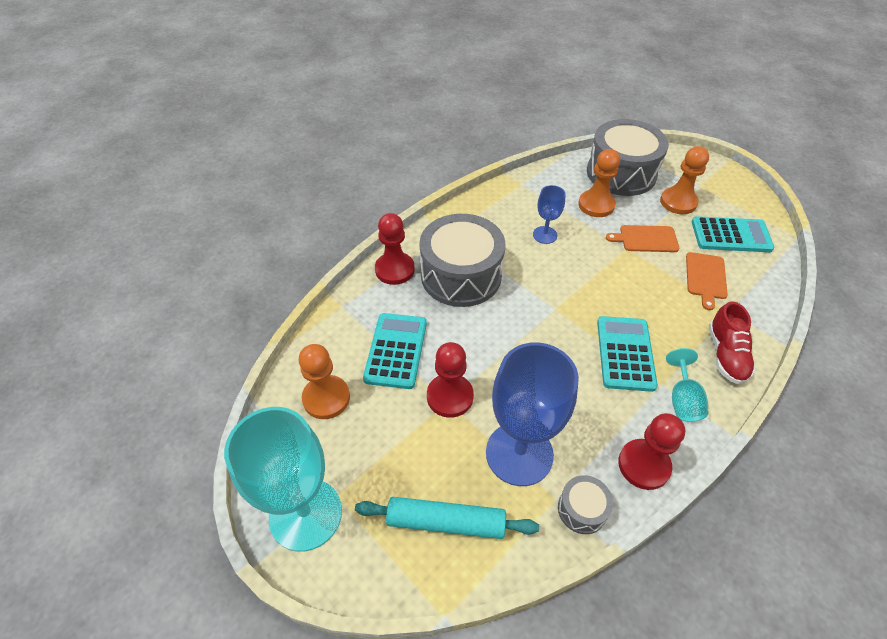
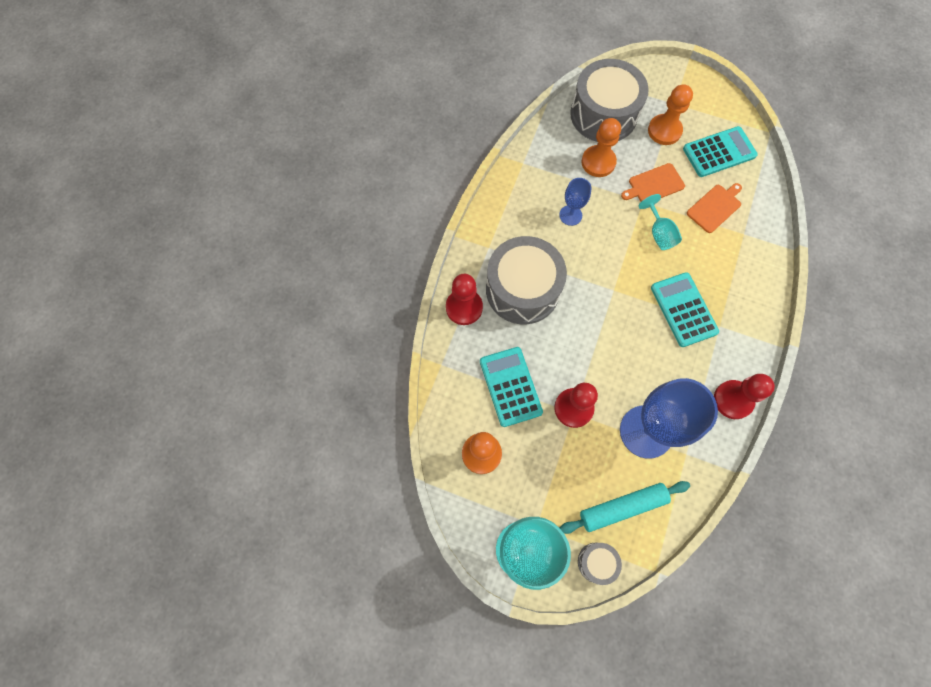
camera: 25 degrees left, 20 degrees up
(582, 509) = (706, 453): grey drum -> grey drum (596, 562)
(682, 399) = (739, 333): turquoise goblet -> turquoise goblet (659, 233)
(705, 277) = (715, 207): orange cutting board -> orange cutting board turned 120 degrees counterclockwise
(726, 354) = (755, 278): red shoe -> none

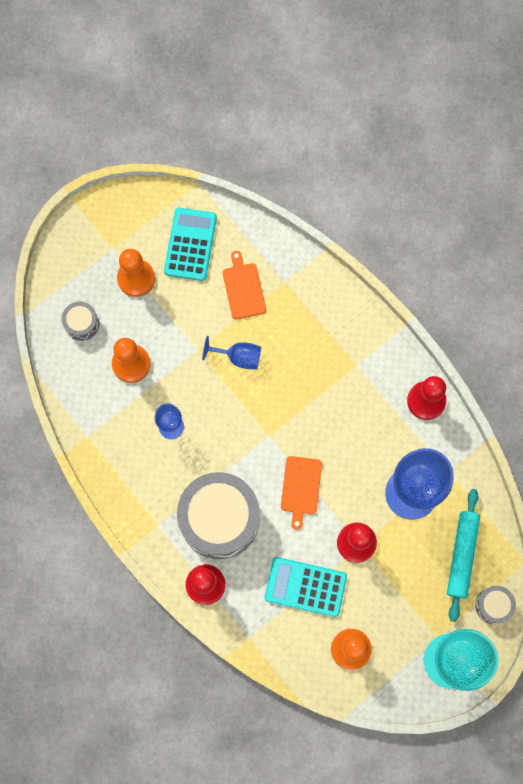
camera: 60 degrees left, 5 degrees up
(603, 114) = (81, 324): grey drum -> grey drum, size x0.45
(654, 184) = (187, 327): orange cutting board -> orange cutting board (300, 488)
(659, 233) = (238, 357): turquoise goblet -> blue goblet
(683, 310) = (323, 386): turquoise calculator -> none

